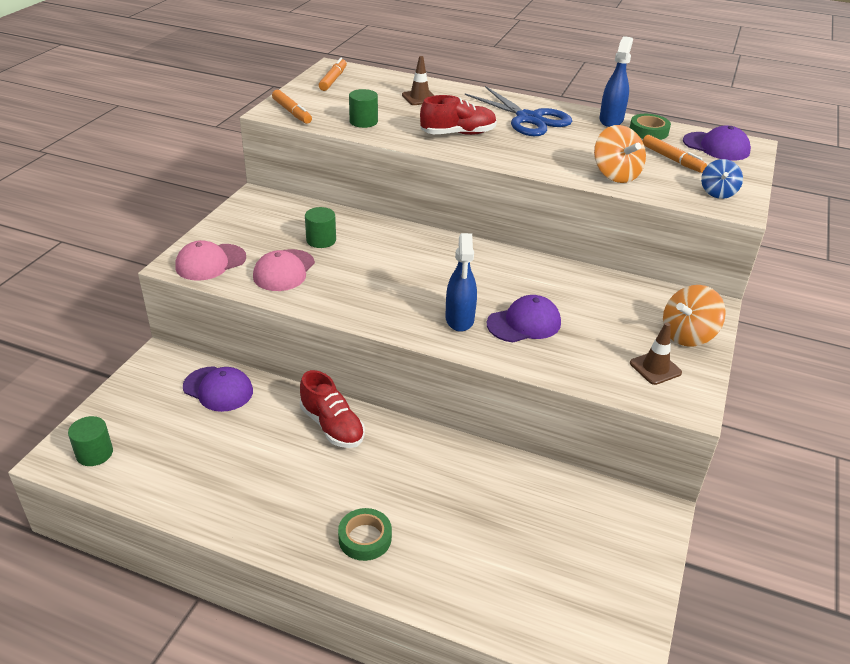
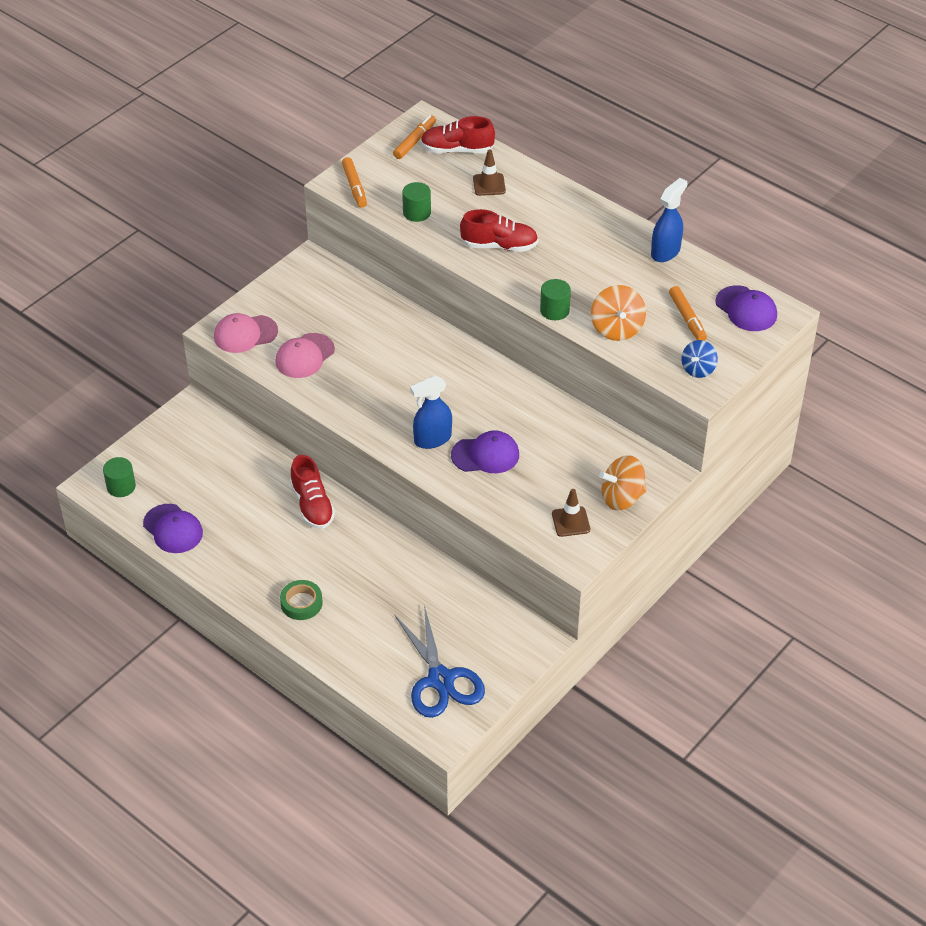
camera: 20 degrees right, 10 degrees up
(218, 389) = (231, 450): purple cap -> purple cap (173, 529)
(321, 240) = (350, 327): green cylinder -> green cylinder (554, 310)
(375, 81) = (457, 150): none -> red shoe
(459, 319) = (432, 439): blue spray bottle -> blue spray bottle turned 45 degrees clockwise
(529, 119) = (582, 235): blue scissors -> blue scissors (440, 679)
(648, 131) = (693, 275): green tape -> none

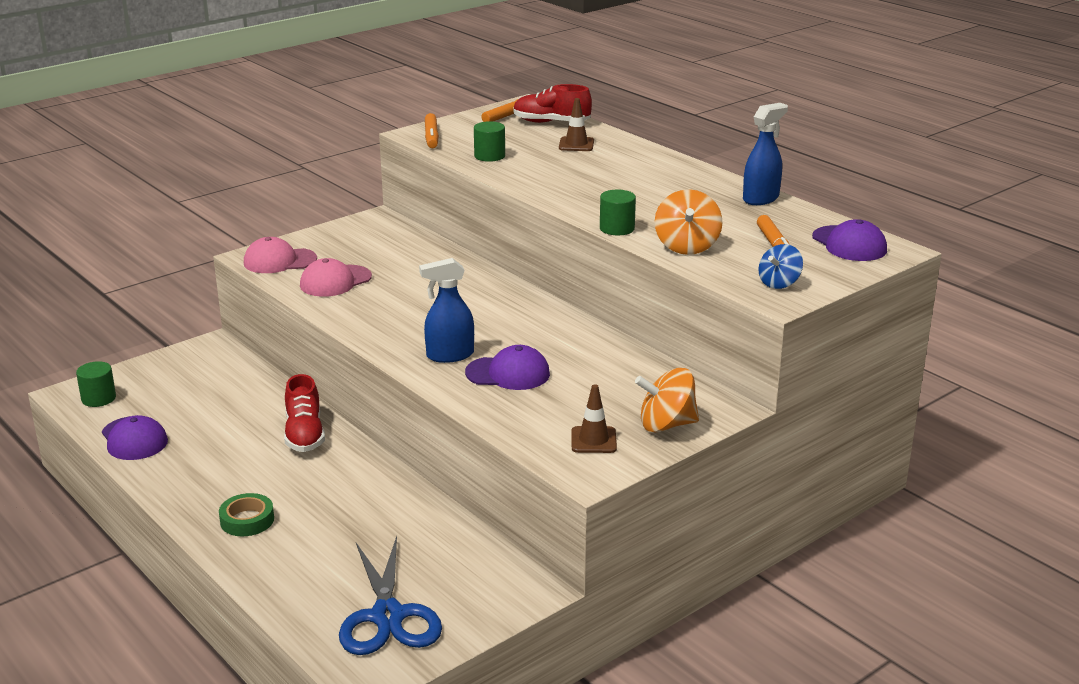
camera: 10 degrees right, 20 degrees down
(499, 245) = (571, 182): red shoe -> none

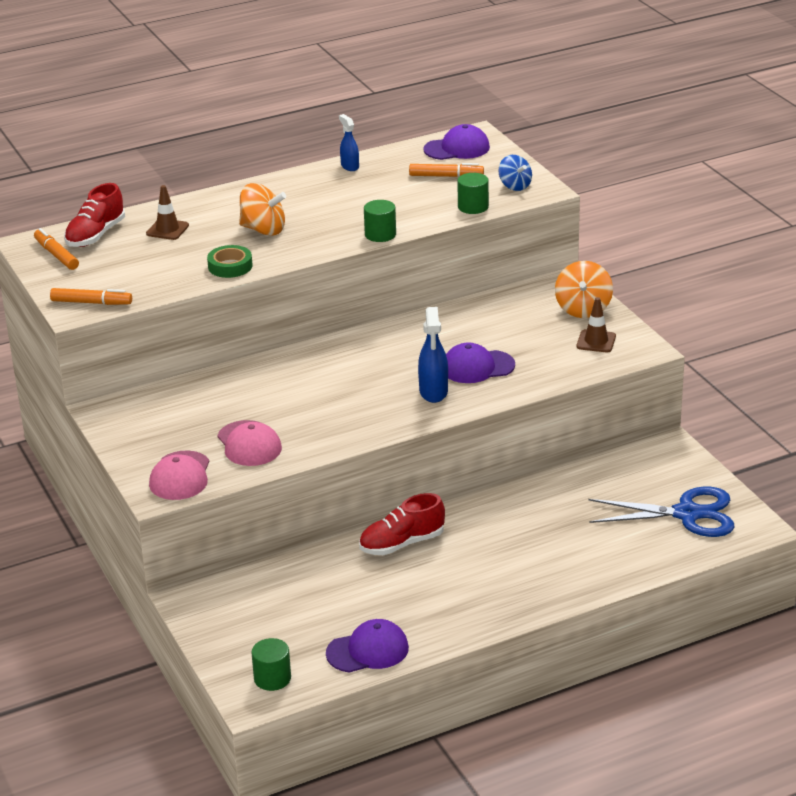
camera: 75 degrees left, 5 degrees up
(247, 520) = (535, 580): green tape -> green tape (230, 266)
(304, 434) = (402, 544): red shoe -> red shoe turned 150 degrees clockwise
(489, 156) = (169, 276): green cylinder -> green cylinder (473, 207)
(508, 373) = (477, 367): purple cap -> purple cap turned 120 degrees counterclockwise
(687, 246) = (431, 210): orange spinning top -> orange spinning top (263, 230)
(761, 199) = (349, 166): blue spray bottle -> blue spray bottle, size x0.63

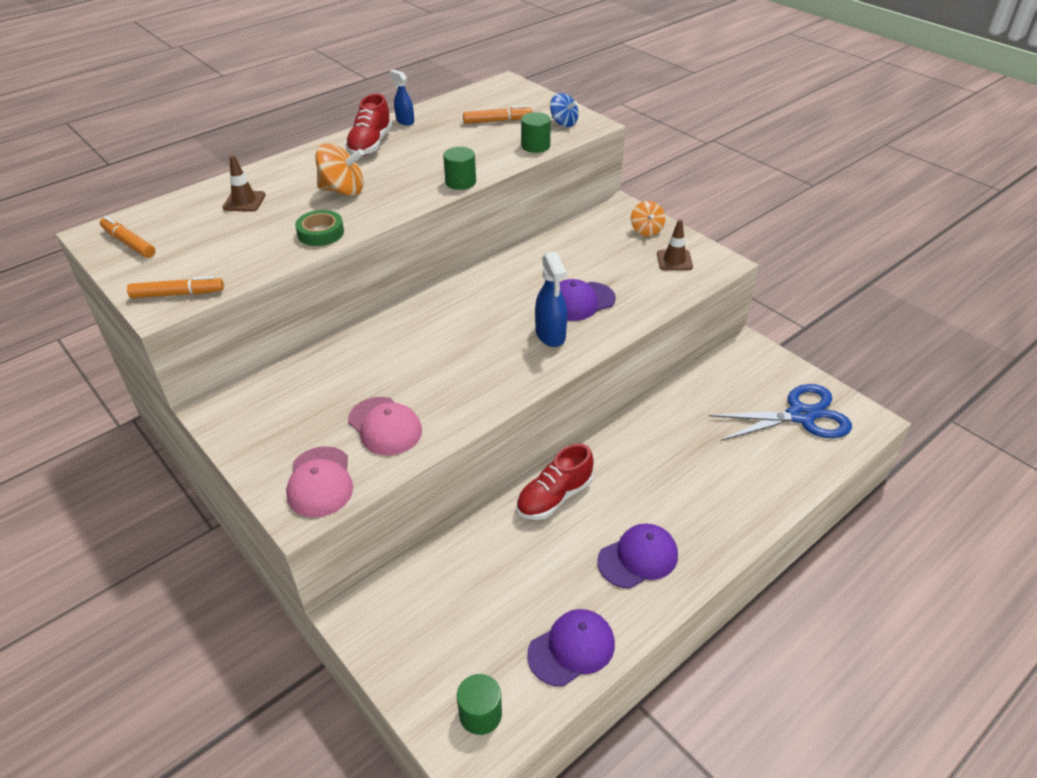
camera: 15 degrees left, 10 degrees up
(95, 235) = (169, 216): red shoe -> red shoe (370, 144)
(457, 148) = (495, 96): purple cap -> purple cap (638, 558)
(583, 309) = (646, 230): orange spinning top -> orange spinning top, size x0.67

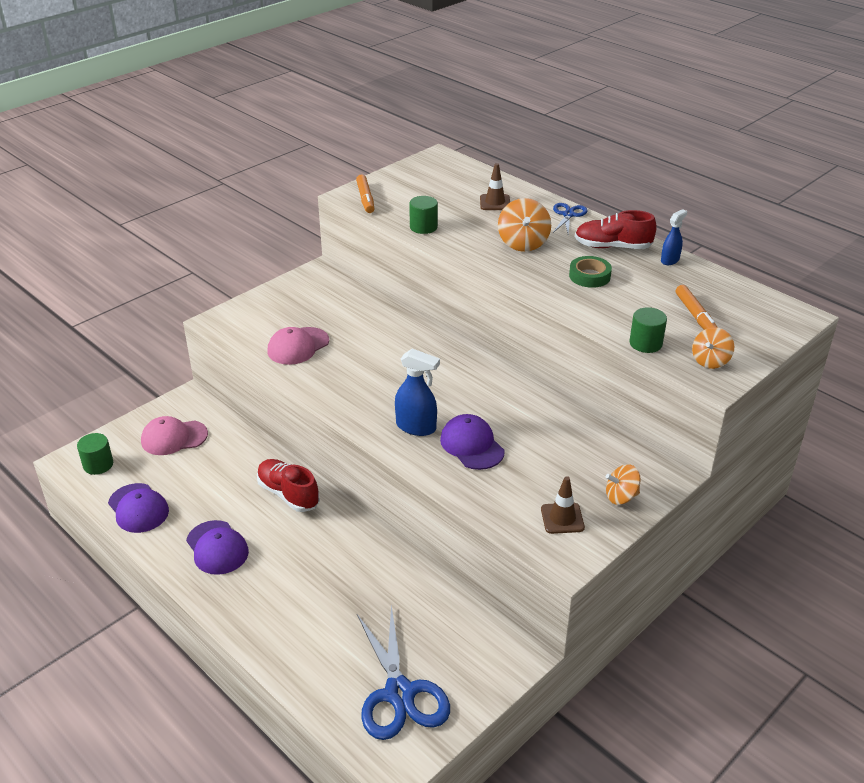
camera: 85 degrees right, 5 degrees down
(129, 243) = (428, 170): orange marker -> none
(296, 161) = (568, 215): none -> blue scissors
(320, 482) = (244, 325): pink cap -> pink cap (174, 438)
(321, 233) = (452, 242): green tape -> green tape (589, 276)
(460, 182) = (554, 302): green cylinder -> green cylinder (423, 227)
(550, 335) = (416, 427): blue spray bottle -> blue spray bottle turned 135 degrees counterclockwise
(563, 123) = (710, 361): blue spinning top -> orange spinning top

